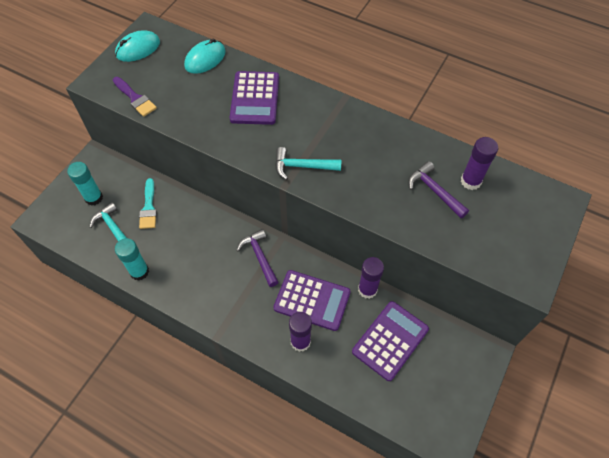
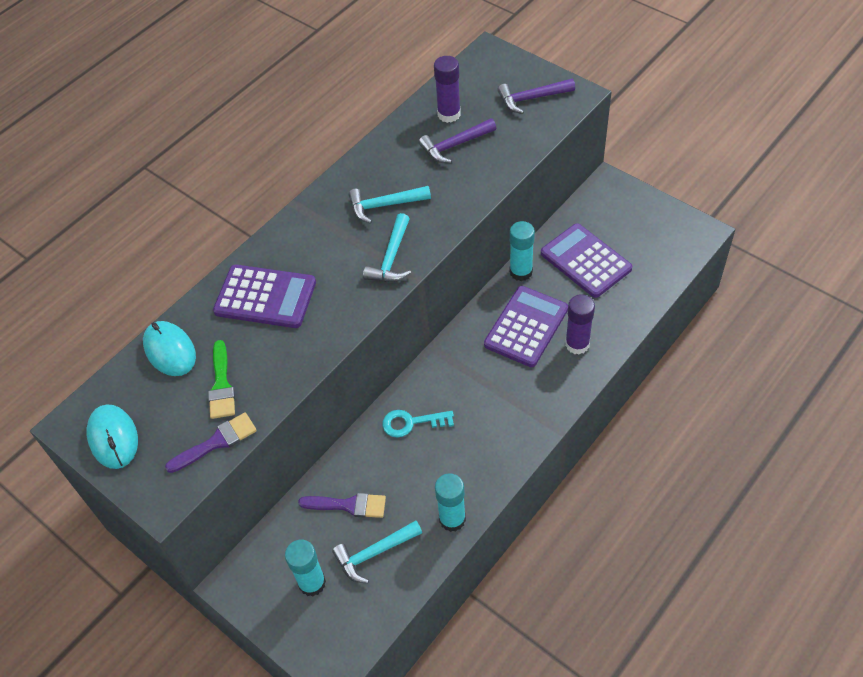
camera: 75 degrees left, 5 degrees down
(149, 207) = (349, 505): turquoise brush -> purple brush
(179, 91) = (221, 385): none -> green brush
(215, 233) = (411, 423): none -> turquoise key
(259, 257) = (457, 375): purple hammer -> purple hammer (532, 98)
(355, 153) = (384, 205): none -> turquoise hammer
(367, 289) = (521, 272): purple glue stick -> turquoise glue stick

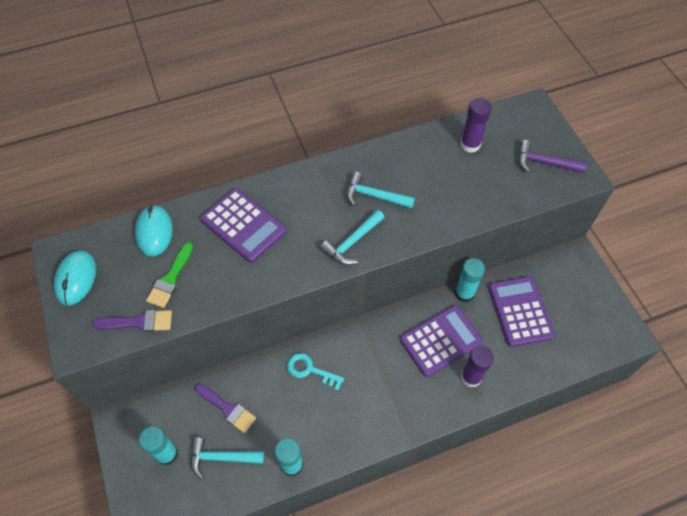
camera: 25 degrees right, 5 degrees up
(455, 145) = (458, 173): purple hammer -> none

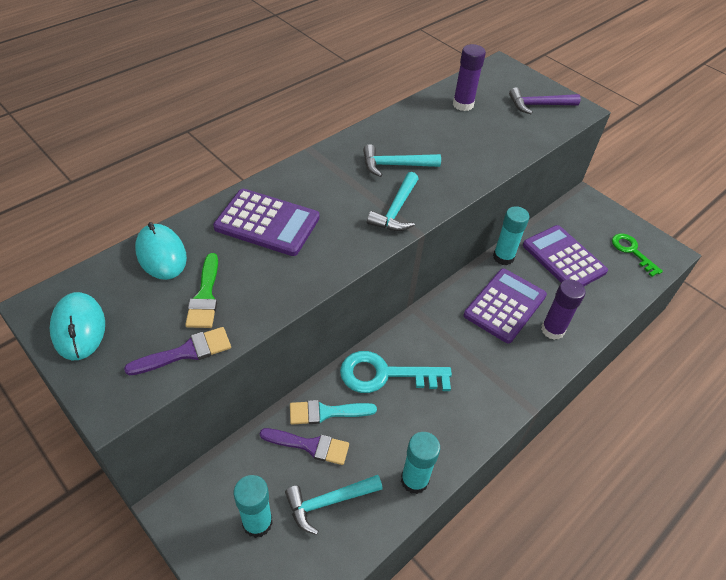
camera: 25 degrees left, 10 degrees down
(251, 386) = (326, 412): none -> turquoise brush
(310, 370) = (385, 375): turquoise key -> turquoise key, size x1.56
(591, 324) = (632, 251): none -> green key

